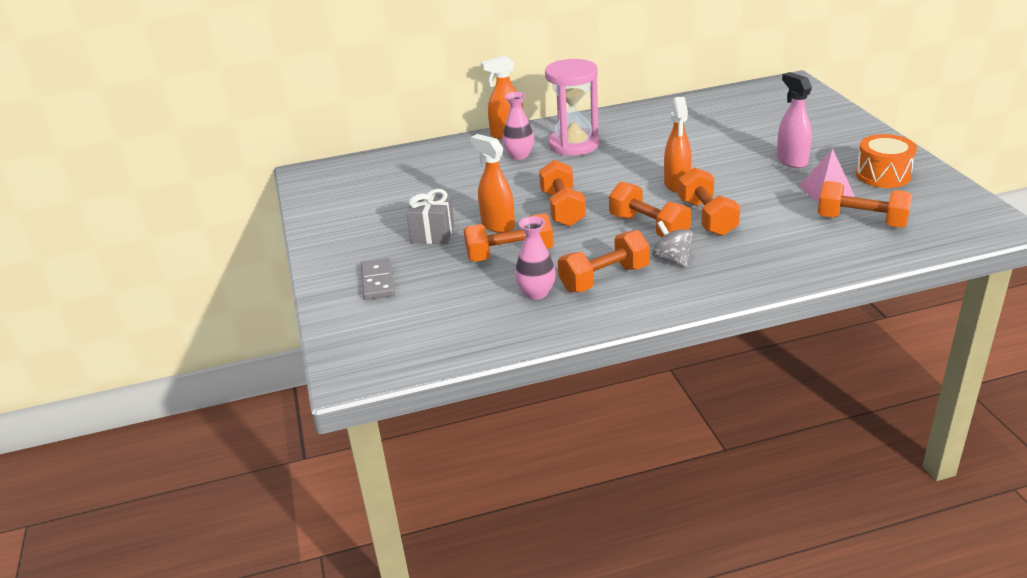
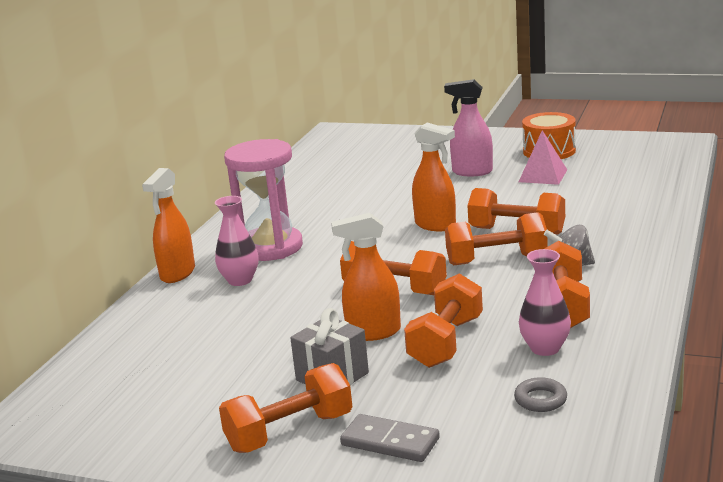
camera: 55 degrees left, 10 degrees down
(468, 314) = (540, 399): none -> grey ring
(861, 221) = (610, 179): orange dumbbell -> orange dumbbell (290, 432)

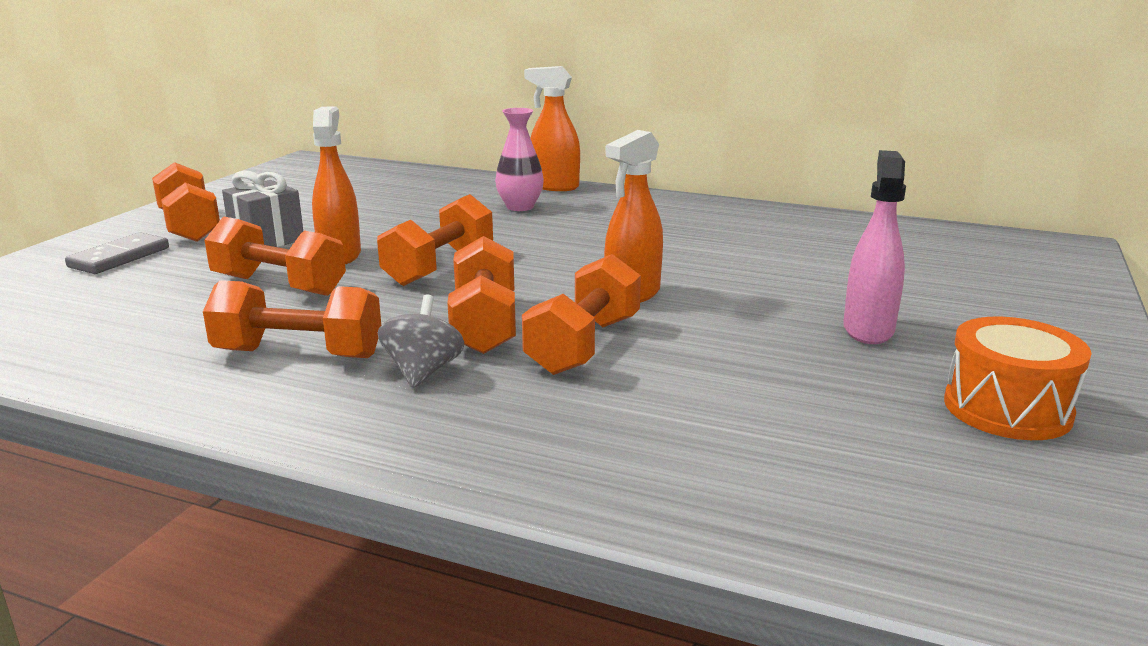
camera: 90 degrees right, 0 degrees up
(270, 247) = (602, 216): pink hourglass -> none
(540, 399) = (94, 321): grey ring -> none
(543, 175) = (848, 388): pink pyramid -> none
(545, 348) = (201, 333): pink vase -> none

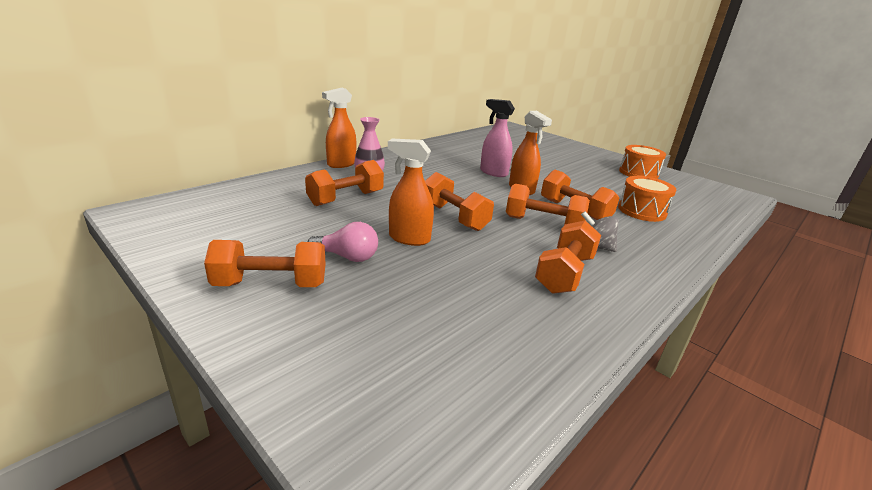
camera: 70 degrees left, 5 degrees up
(119, 257) = (324, 325): grey domino -> none
(267, 240) = (347, 257): grey gift -> pink light bulb
(279, 285) = (450, 265): orange dumbbell -> orange dumbbell (346, 198)
(685, 415) = (641, 211): none -> orange drum
(868, 329) = (575, 169): pink spray bottle -> pink spray bottle (493, 172)

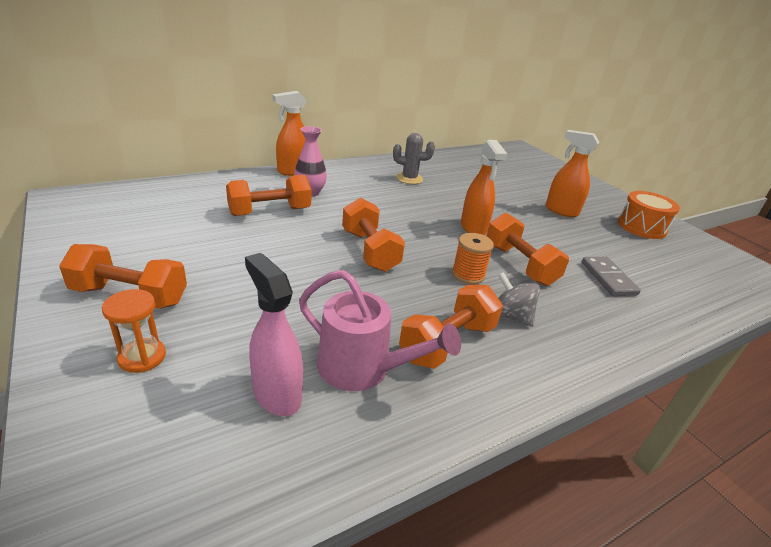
camera: 15 degrees right, 5 degrees up
(323, 331) = (142, 357): none -> orange hourglass
(347, 257) = (224, 279): pink light bulb -> none
(409, 238) = (302, 268): orange spray bottle -> orange spray bottle (561, 211)
(444, 159) = (409, 179): none -> grey cactus
(493, 172) = (454, 202): pink spray bottle -> pink spray bottle (276, 394)
(515, 304) = (362, 368): none -> pink watering can
(543, 223) = (468, 275): orange dumbbell -> orange spool
(641, 211) = (608, 278): orange drum -> grey domino

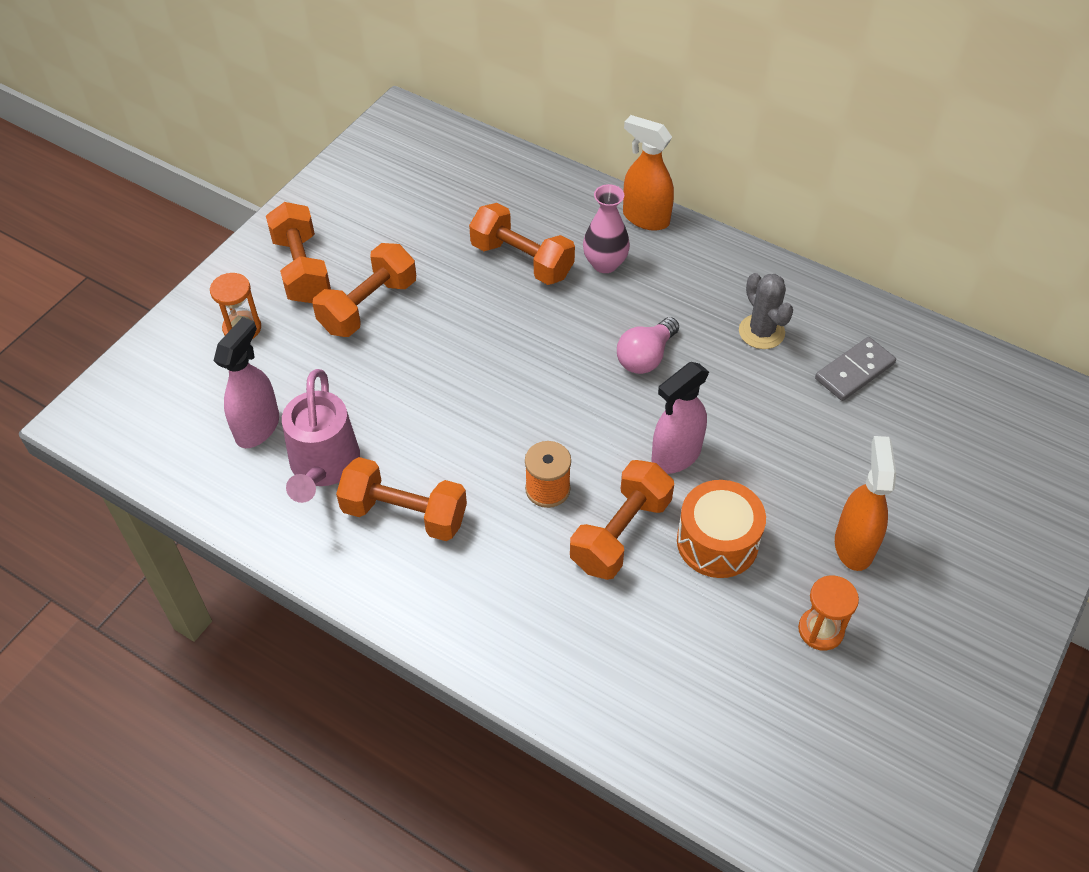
camera: 65 degrees right, 20 degrees up
(369, 250) = (519, 382): orange dumbbell -> orange dumbbell (368, 306)
(393, 209) = (646, 357): none -> pink light bulb
(473, 228) = (675, 456): orange spray bottle -> pink spray bottle
(511, 315) = (495, 554): grey spinning top -> none
(608, 278) = (675, 642): grey domino -> grey domino (854, 371)
(611, 237) = (820, 630): none -> orange hourglass
(641, 227) = (912, 670): orange drum -> orange drum (717, 542)

